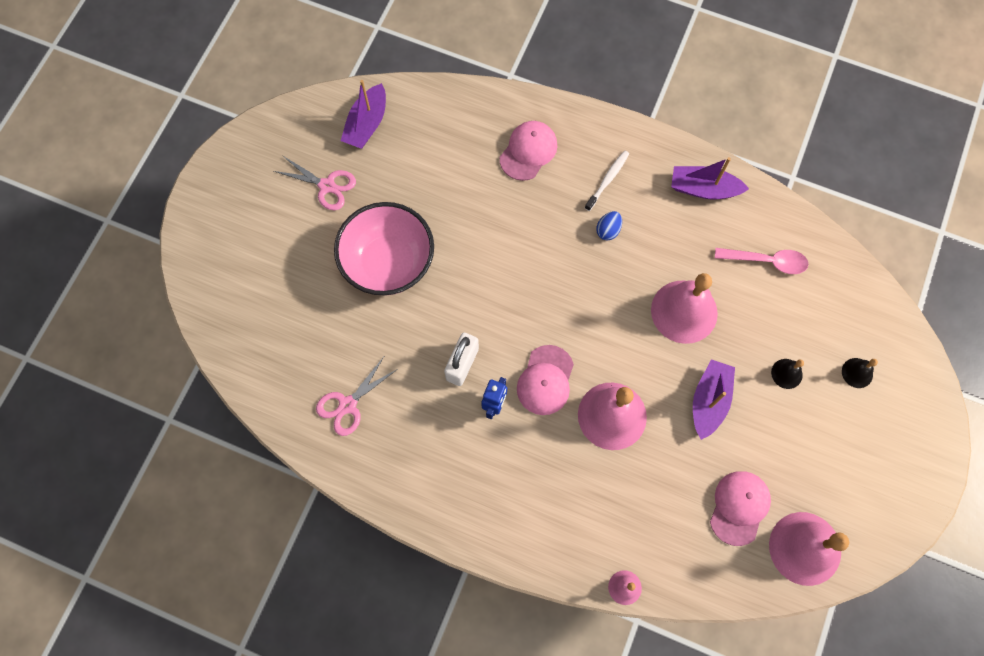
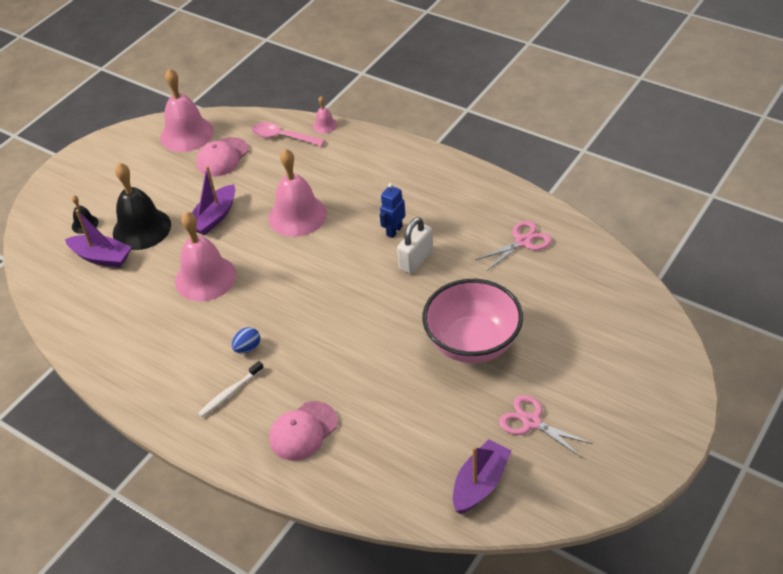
camera: 165 degrees left, 25 degrees down
(545, 380) = (345, 242): pink cap -> none
(703, 189) = (138, 374): purple boat -> purple boat (102, 257)
(766, 261) = (112, 307): pink spoon -> pink spoon (283, 137)
(786, 373) = (141, 229): black bell -> black bell, size x2.18

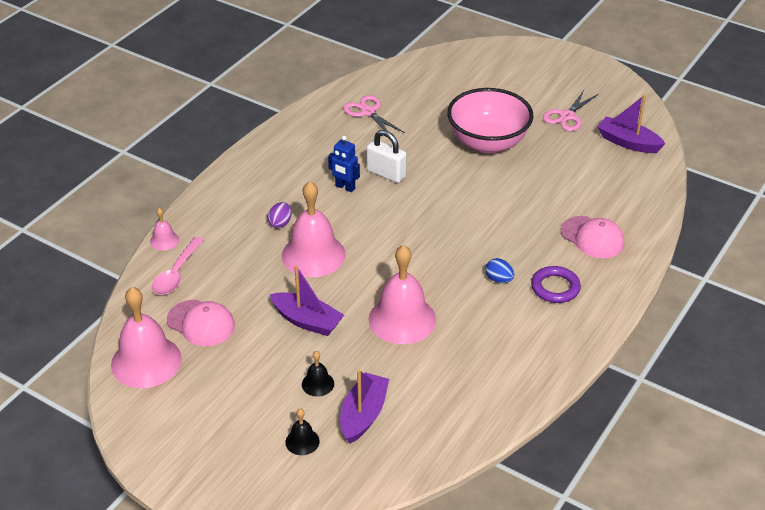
camera: 95 degrees left, 5 degrees down
(141, 229) = (318, 384): black bell -> black bell, size x0.46
(230, 393) = (555, 287): white toothbrush -> purple ring
(342, 191) = (280, 223): none -> purple egg

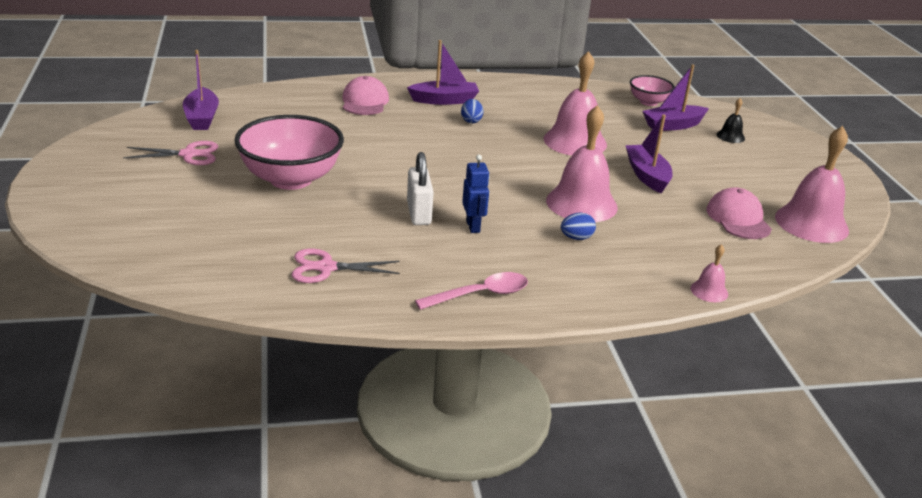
camera: 135 degrees left, 10 degrees down
(176, 273) = (724, 260): pink spoon -> pink spoon (480, 295)
(280, 223) = (576, 238): purple egg -> blue egg
(318, 384) = (685, 149): black bell -> none
(368, 112) = (326, 268): pink scissors -> pink scissors turned 75 degrees clockwise
(425, 439) = (648, 102): none -> pink bowl
(555, 287) = (444, 100): purple ring -> purple boat

